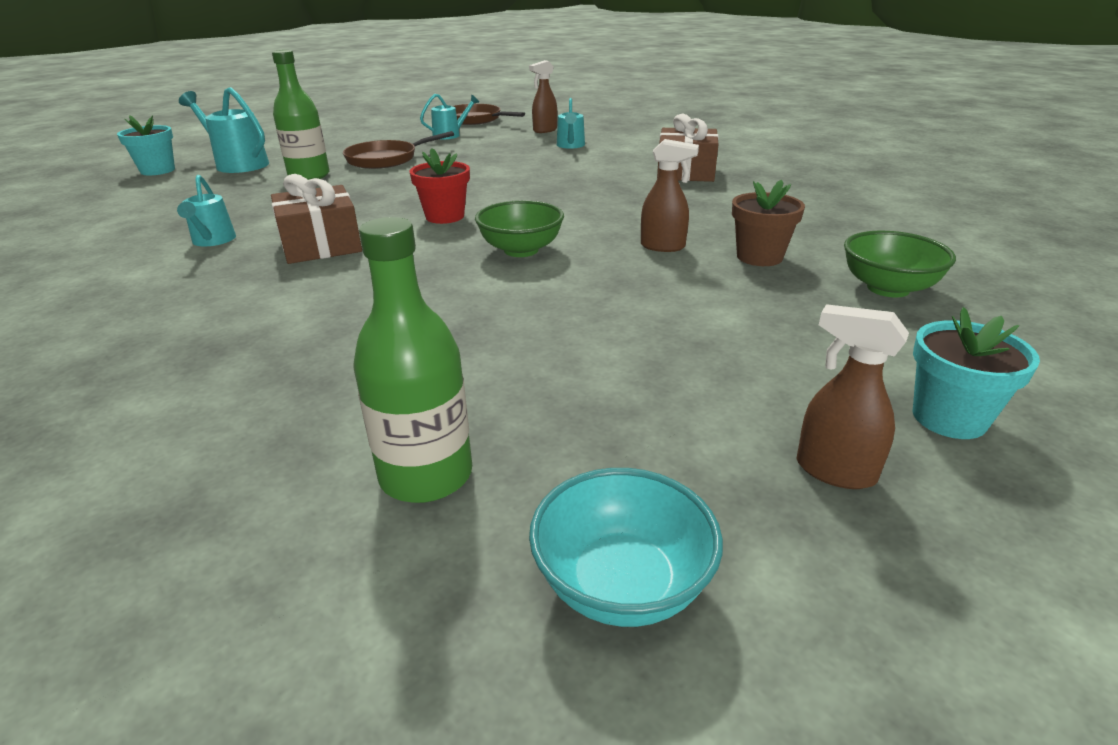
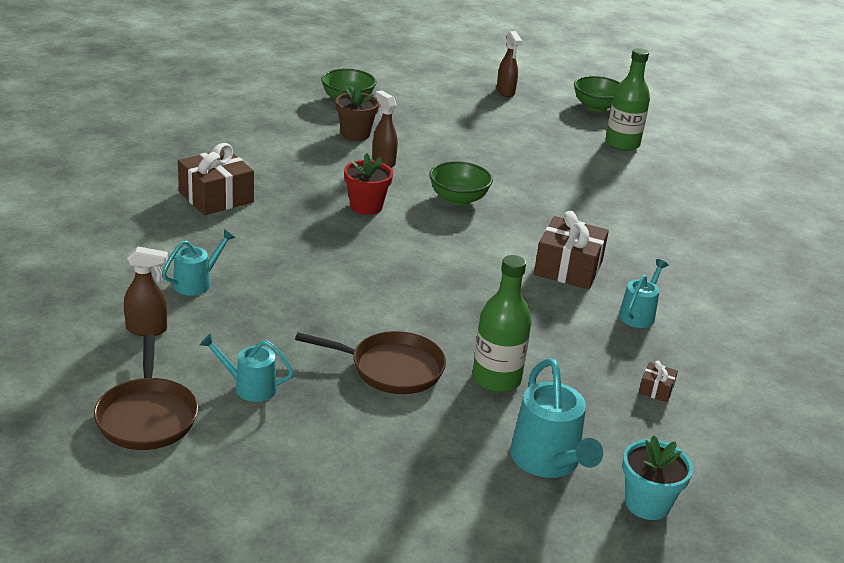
camera: 140 degrees left, 0 degrees up
(171, 208) = (656, 389): none -> brown gift
(445, 216) = (458, 250): red flower pot -> red flower pot (366, 206)
(622, 584) = (596, 107): turquoise bowl -> green bowl
(949, 418) = (445, 81): turquoise flower pot -> none

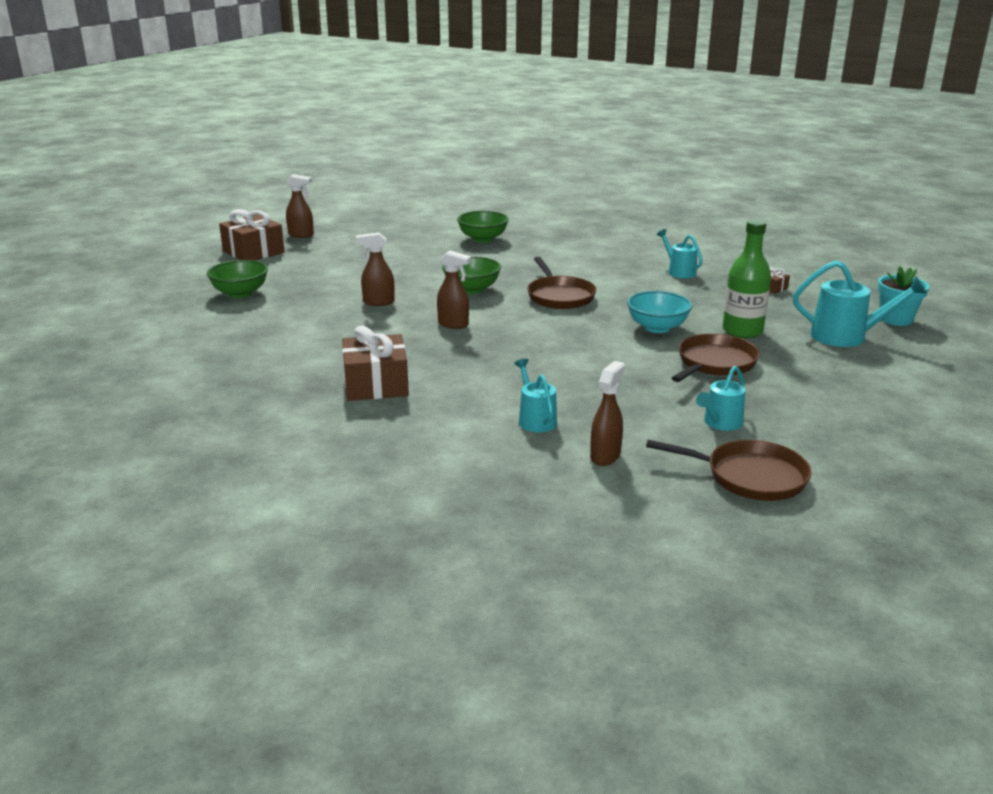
camera: 60 degrees left, 5 degrees down
(355, 134) = (313, 303): brown flower pot -> none
(366, 206) = (453, 324): red flower pot -> brown spray bottle
(456, 320) = (657, 327): none -> turquoise bowl
(487, 249) = (559, 296): none -> brown pan
(568, 268) = (605, 277): brown gift -> brown gift (253, 252)
(596, 107) = (365, 214): green bowl -> green bowl (483, 239)
(622, 144) = (434, 221): green bottle -> none

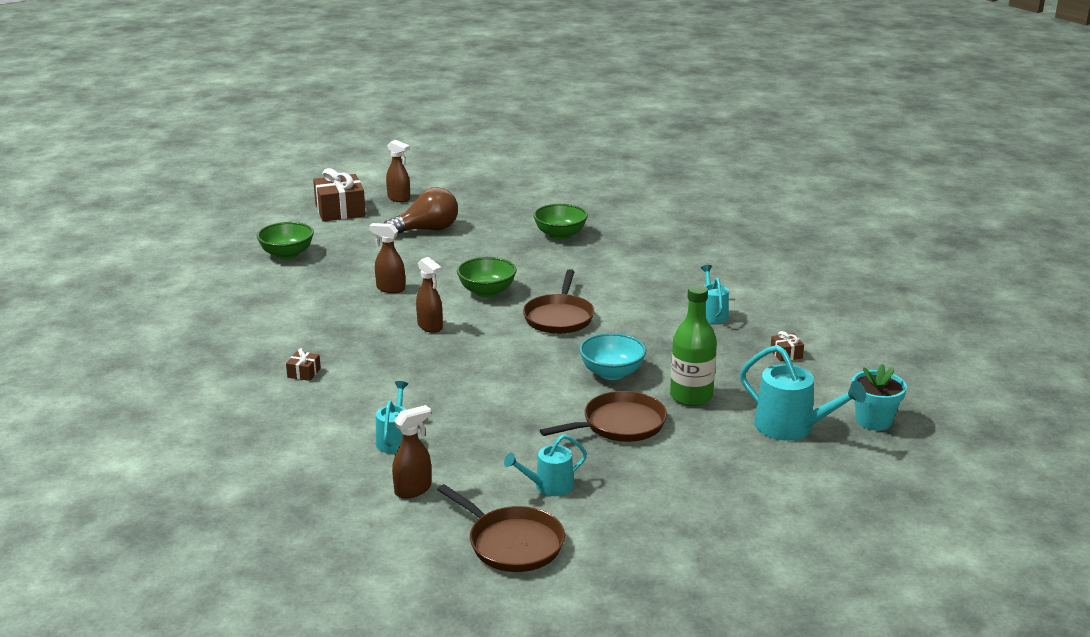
camera: 25 degrees right, 0 degrees up
(357, 253) = (426, 230): none -> brown light bulb
(376, 384) = (304, 373): brown gift -> brown gift, size x0.45

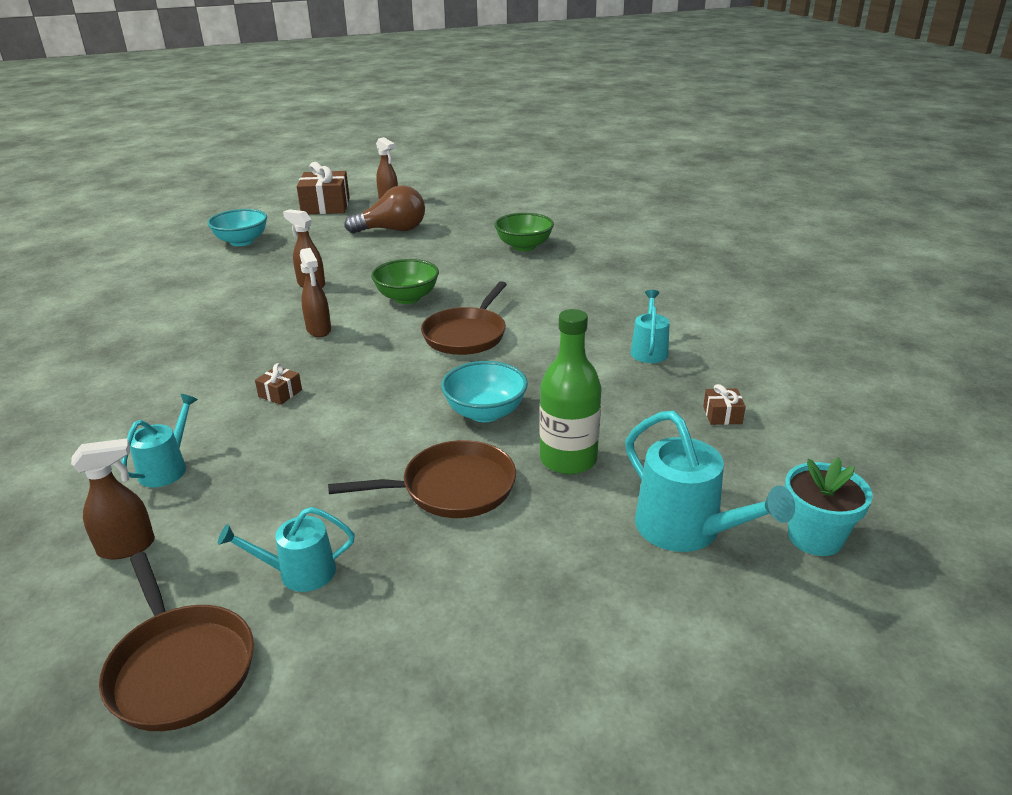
camera: 15 degrees right, 5 degrees up
(287, 254) = (242, 241): green bowl -> turquoise bowl
(304, 373) = (145, 367): brown gift -> brown gift (280, 393)

